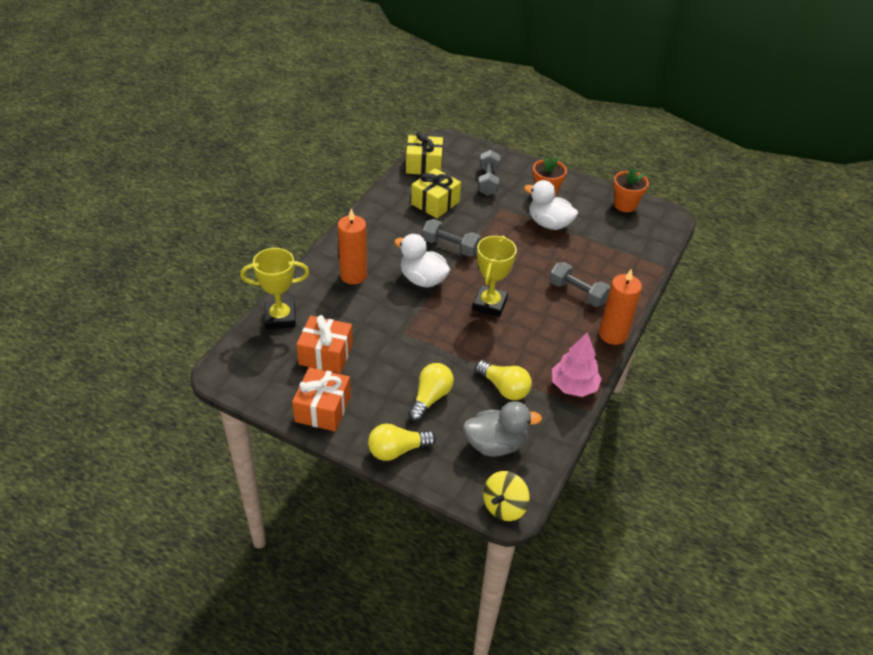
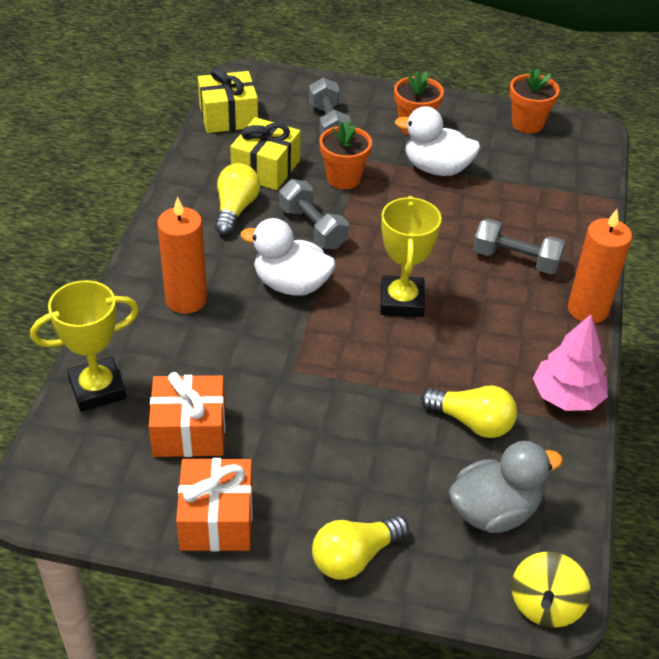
camera: 15 degrees left, 0 degrees up
(430, 398) = (372, 462): yellow light bulb -> yellow light bulb (235, 209)
(450, 247) = (313, 228): grey dumbbell -> grey dumbbell turned 45 degrees clockwise
(483, 219) = (343, 178): none -> orange flower pot

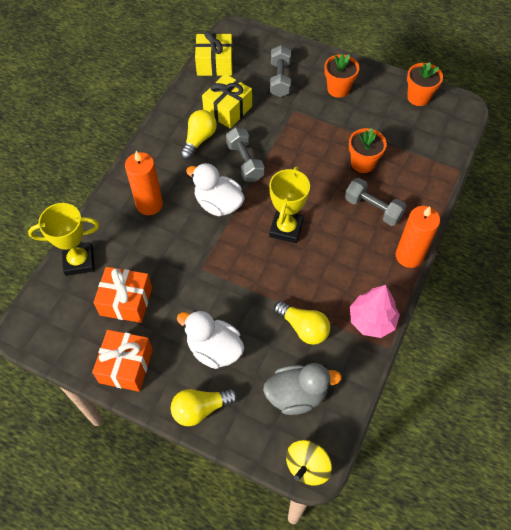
camera: 15 degrees right, 15 degrees up
(343, 178) = (277, 125): orange flower pot -> orange flower pot (362, 163)
(436, 168) = (342, 126): white duck -> white duck (214, 349)

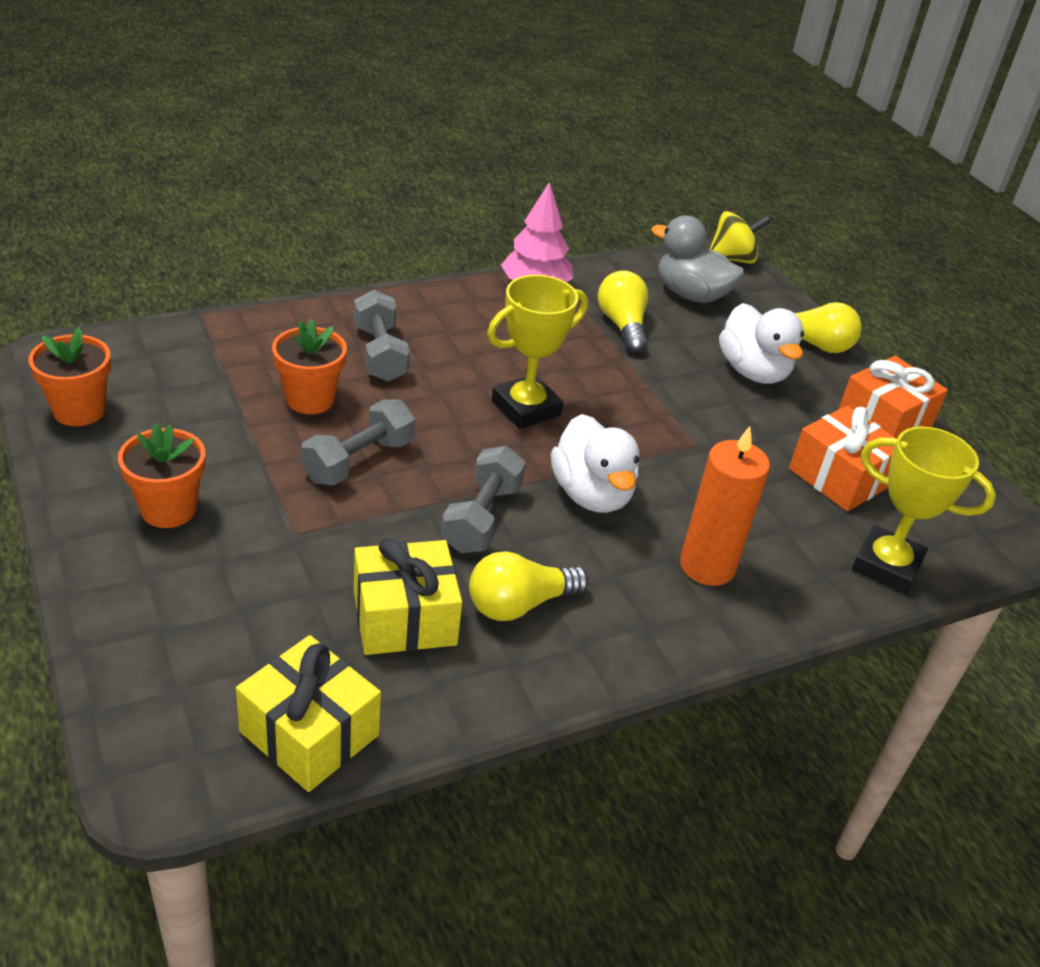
camera: 145 degrees left, 20 degrees down
(280, 79) = (234, 600): grey dumbbell -> grey dumbbell (358, 461)
(409, 256) = (410, 297): orange candle -> none

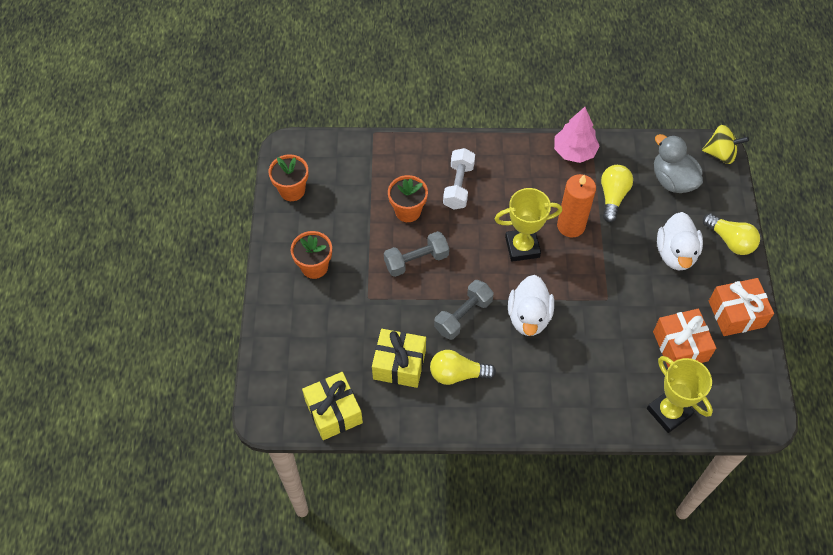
camera: 30 degrees right, 20 degrees up
(380, 353) = (458, 186): grey dumbbell -> white dumbbell
(707, 566) = (567, 381): orange candle -> orange candle (571, 226)

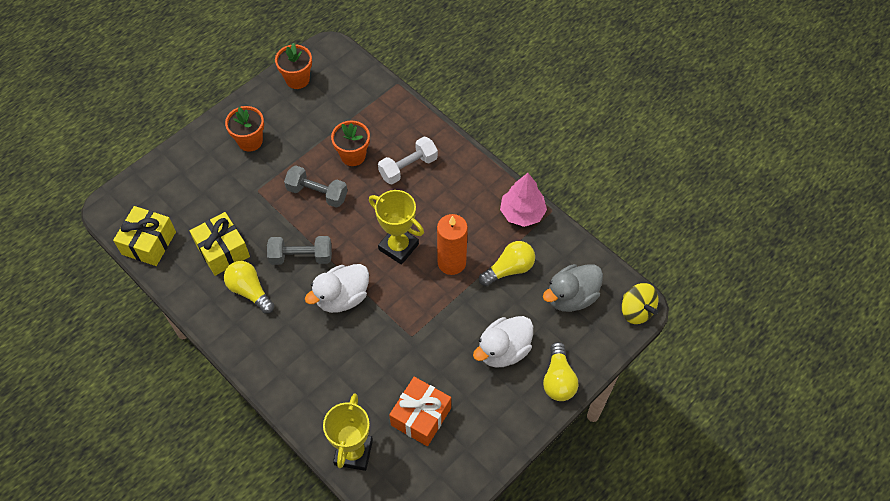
camera: 45 degrees right, 0 degrees up
(672, 180) = (571, 297): grey duck -> grey duck turned 135 degrees counterclockwise
(736, 314) = (492, 434): orange gift -> none

